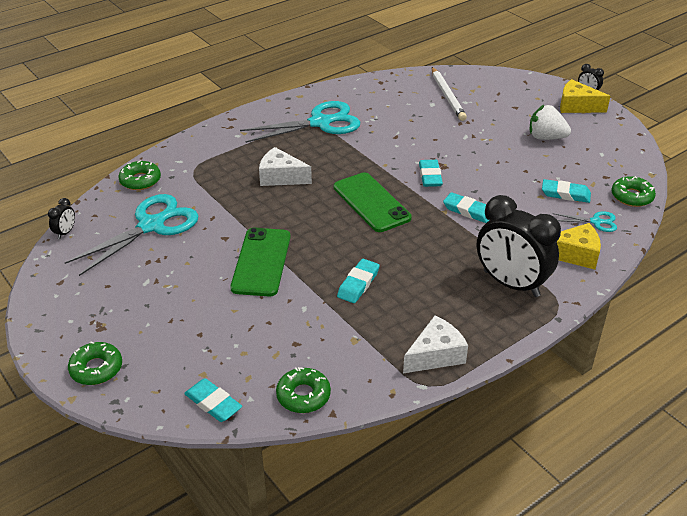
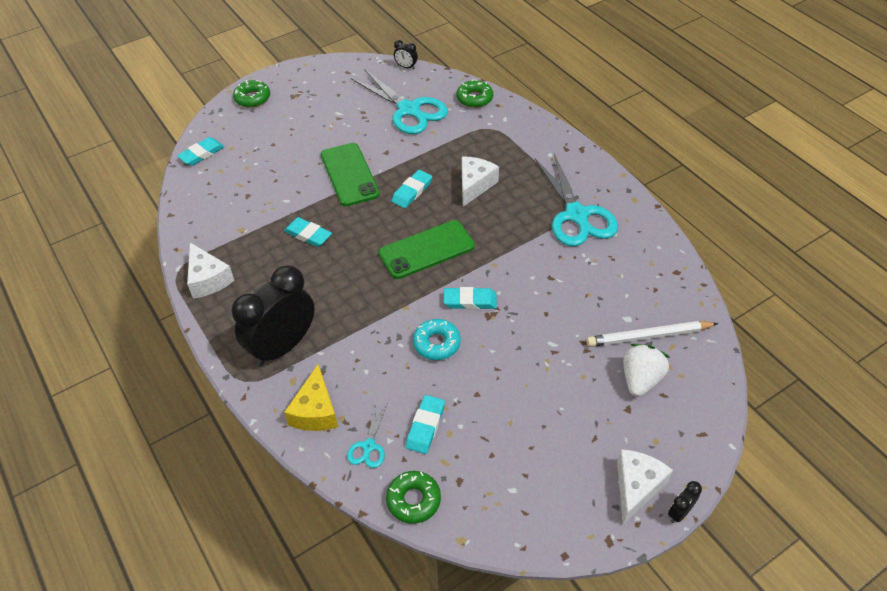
camera: 95 degrees right, 10 degrees up
(261, 262) = (349, 174): green phone -> green phone turned 60 degrees clockwise
(303, 395) = (192, 199): green donut -> none
(468, 211) = (404, 327): turquoise eraser -> turquoise eraser (412, 191)
(481, 192) = (436, 343): none -> turquoise donut
(546, 137) = (551, 430): white strawberry -> white strawberry (640, 380)
(577, 106) = (636, 487): yellow cheese -> white cheese

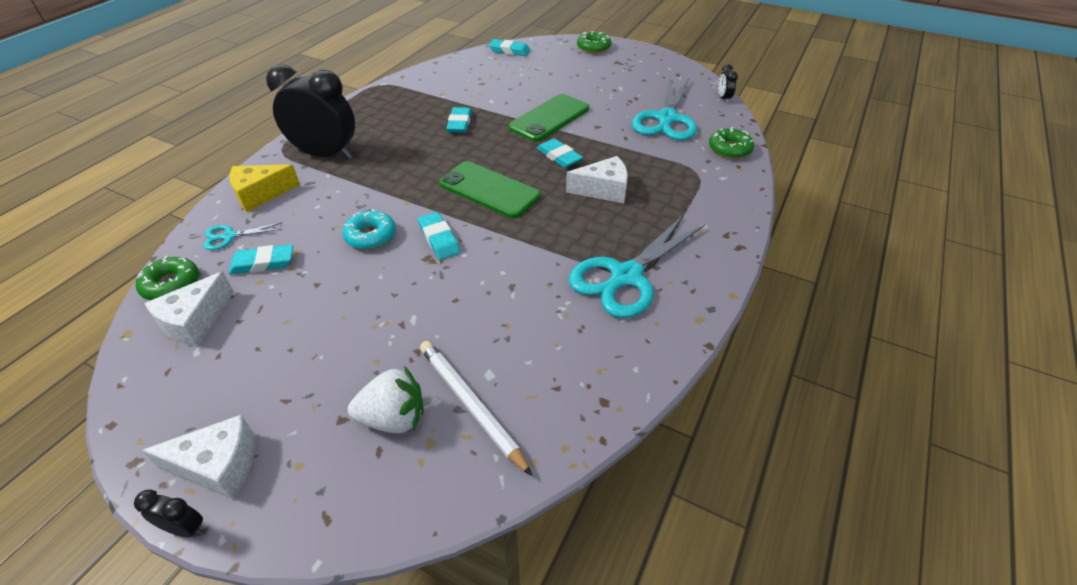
camera: 60 degrees right, 5 degrees down
(208, 279) = (379, 99): white cheese -> white cheese (195, 321)
(412, 191) = (559, 156): turquoise eraser -> turquoise eraser turned 45 degrees clockwise

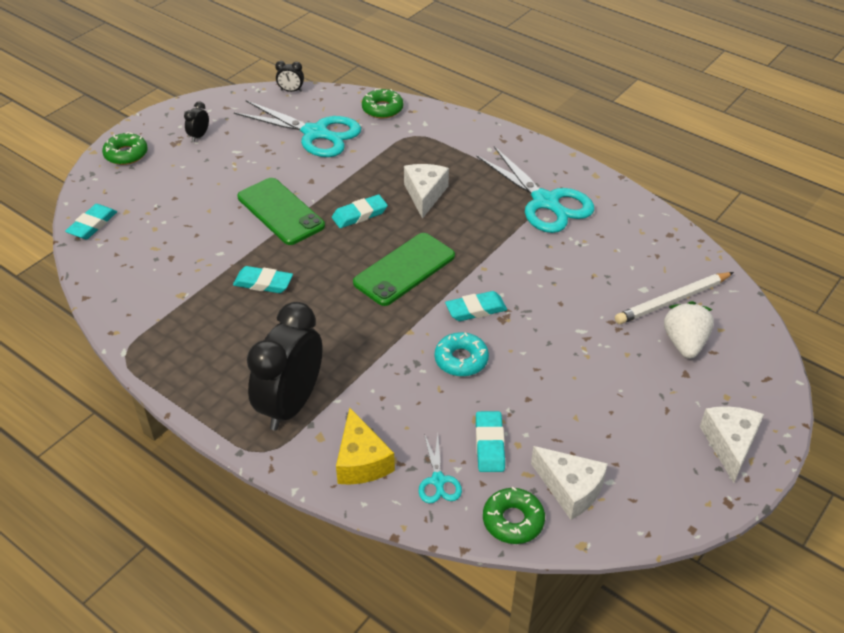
camera: 80 degrees left, 0 degrees up
(185, 528) = (781, 456): black clock -> black clock (199, 136)

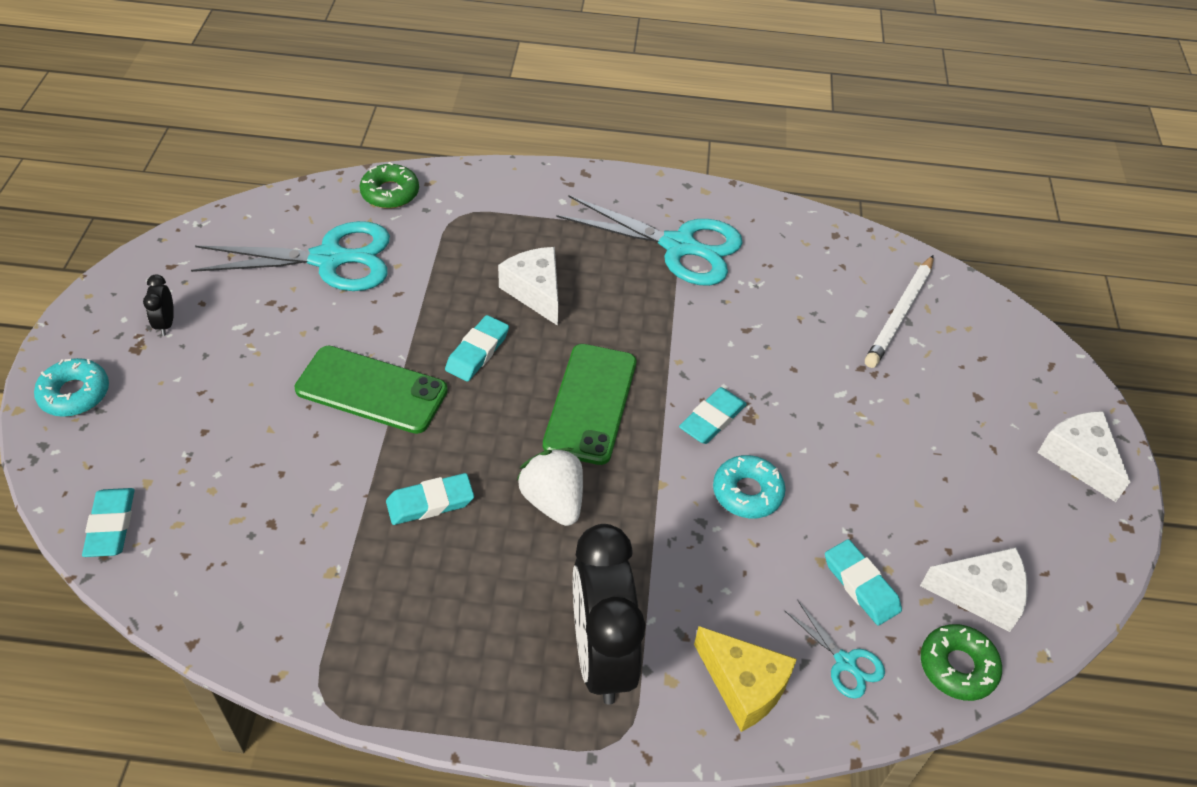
camera: 35 degrees left, 5 degrees up
(126, 154) = (75, 394): green donut -> turquoise donut
(291, 91) = (246, 209): black clock -> none
(684, 343) = (949, 361): white strawberry -> white strawberry (553, 501)

